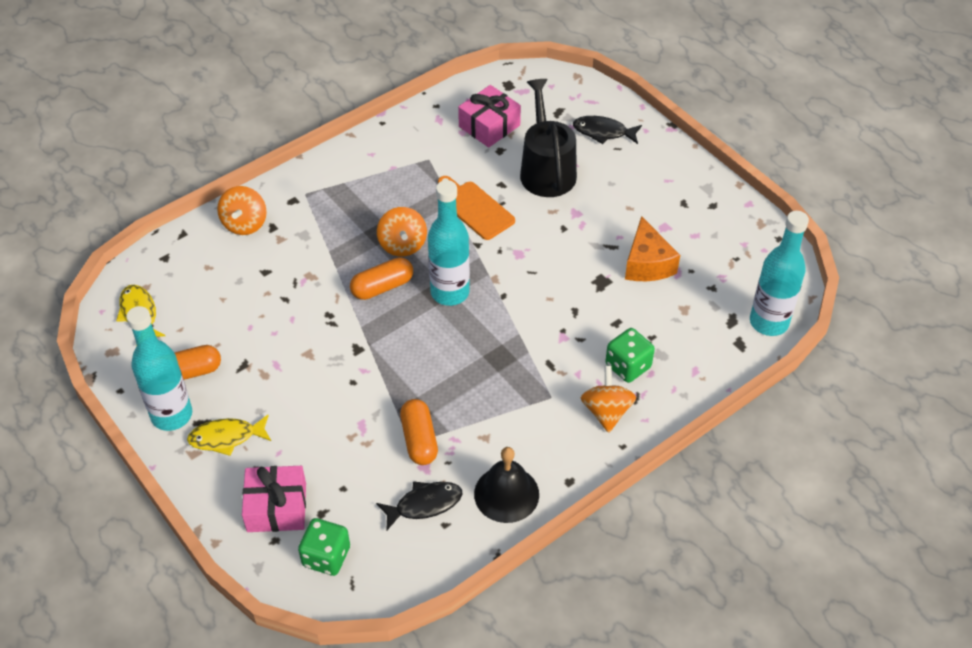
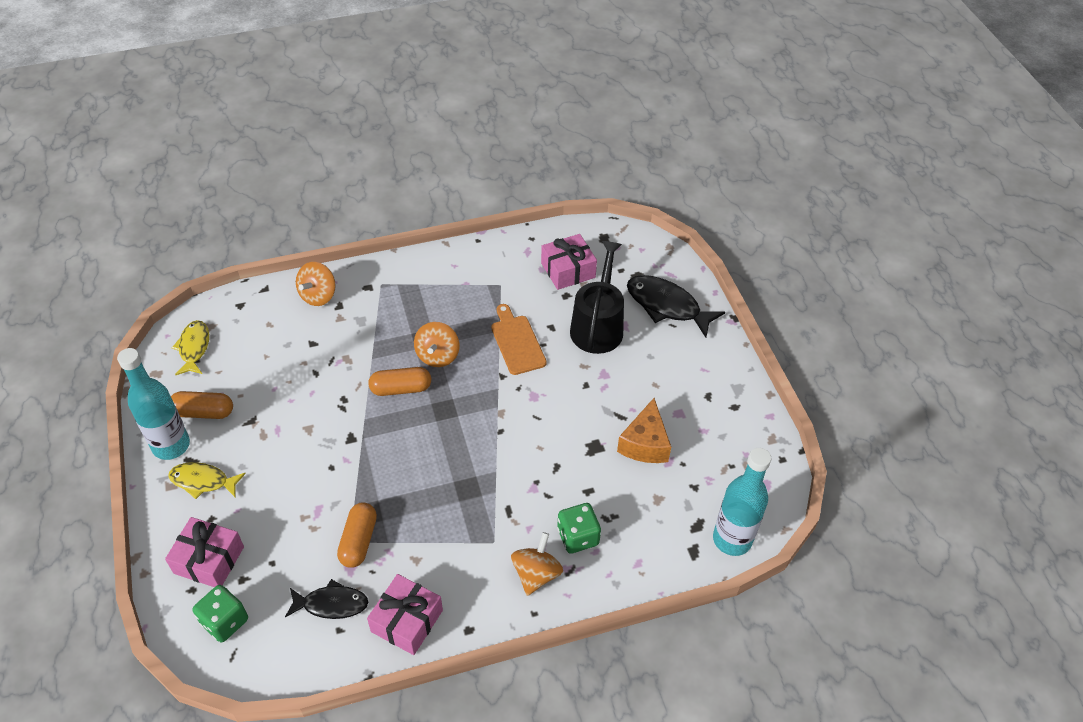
camera: 20 degrees right, 0 degrees up
(450, 292) = (455, 413): turquoise bottle -> none
(506, 494) = (407, 621): black bell -> pink gift
(603, 132) = (667, 306): black fish -> black fish, size x1.54

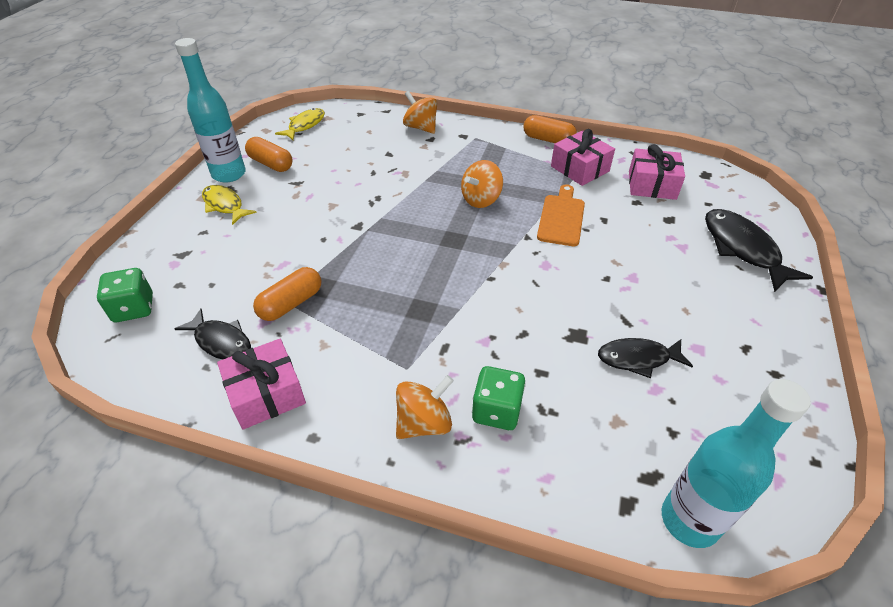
camera: 35 degrees right, 5 degrees down
(209, 560) = (172, 258): pink gift -> pink gift (580, 169)
(318, 295) = (421, 127): orange spinning top -> orange spinning top turned 75 degrees clockwise
(401, 389) = (429, 209): orange capsule -> orange capsule (548, 140)
(598, 326) = (653, 237): black watering can -> none
(645, 443) = (638, 359): orange cheese -> black fish

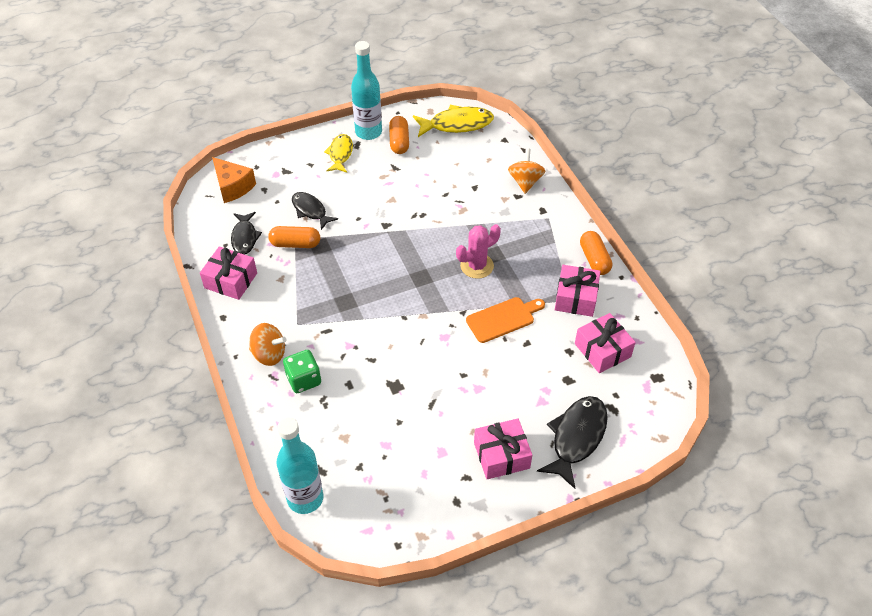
camera: 50 degrees right, 5 degrees up
(134, 308) = (233, 187): green dice -> orange cheese
(305, 125) = (457, 124): yellow fish -> yellow fish, size x1.54
(481, 199) = (477, 266): orange spinning top -> pink cactus
(638, 359) = (403, 425): black fish -> black fish (310, 210)
(732, 307) = (501, 455): none -> pink gift

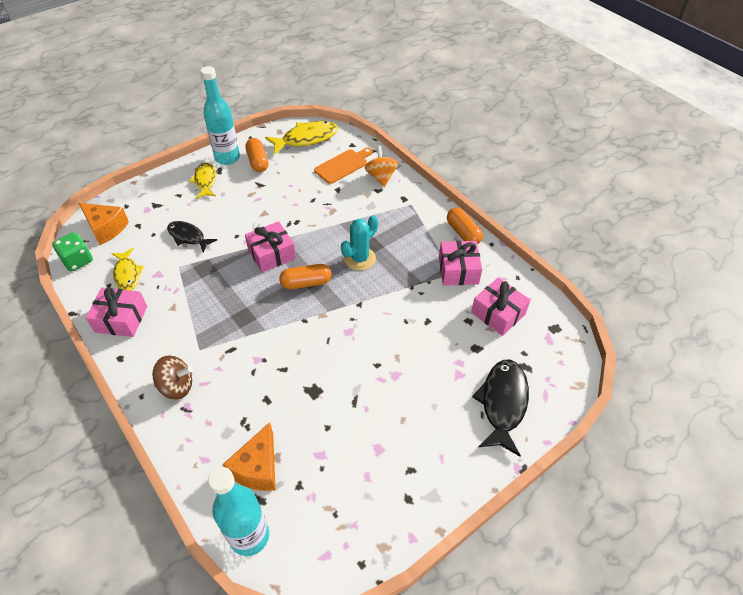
camera: 15 degrees left, 0 degrees up
(244, 237) = (127, 274): black fish -> yellow fish
(269, 354) = (176, 386): orange spinning top -> brown spinning top
(295, 244) = (180, 271): orange capsule -> orange capsule (306, 283)
(304, 380) = (219, 405): green dice -> green dice (77, 260)
(326, 443) = (258, 467): none -> orange cheese
(477, 266) = (360, 258): pink cactus -> turquoise cactus
(501, 455) = (438, 438): pink gift -> pink gift (272, 254)
(503, 319) = (398, 303): orange cutting board -> orange cutting board (343, 165)

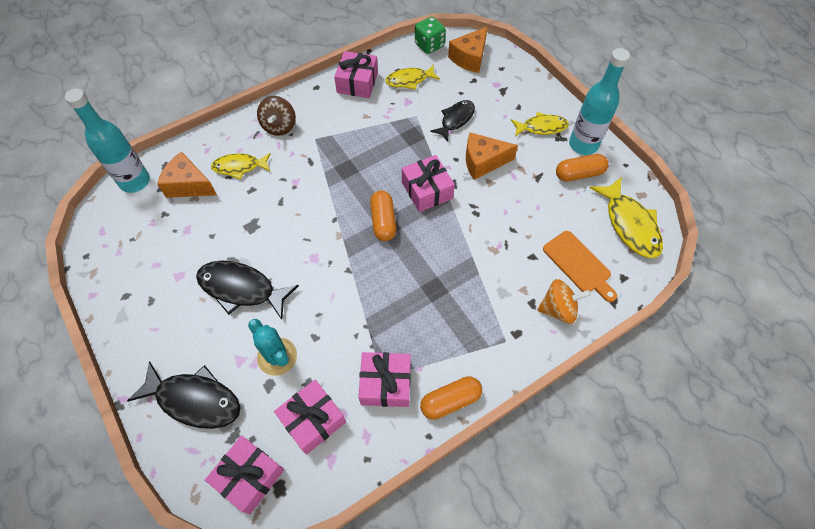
camera: 95 degrees right, 10 degrees up
(234, 417) = (239, 167): none -> yellow fish
(241, 217) = (483, 162): none -> orange cheese
(360, 258) = (414, 274): turquoise cactus -> turquoise cactus (277, 356)
(387, 386) = (241, 289): none -> black fish
(553, 349) = (249, 477): none -> pink gift

